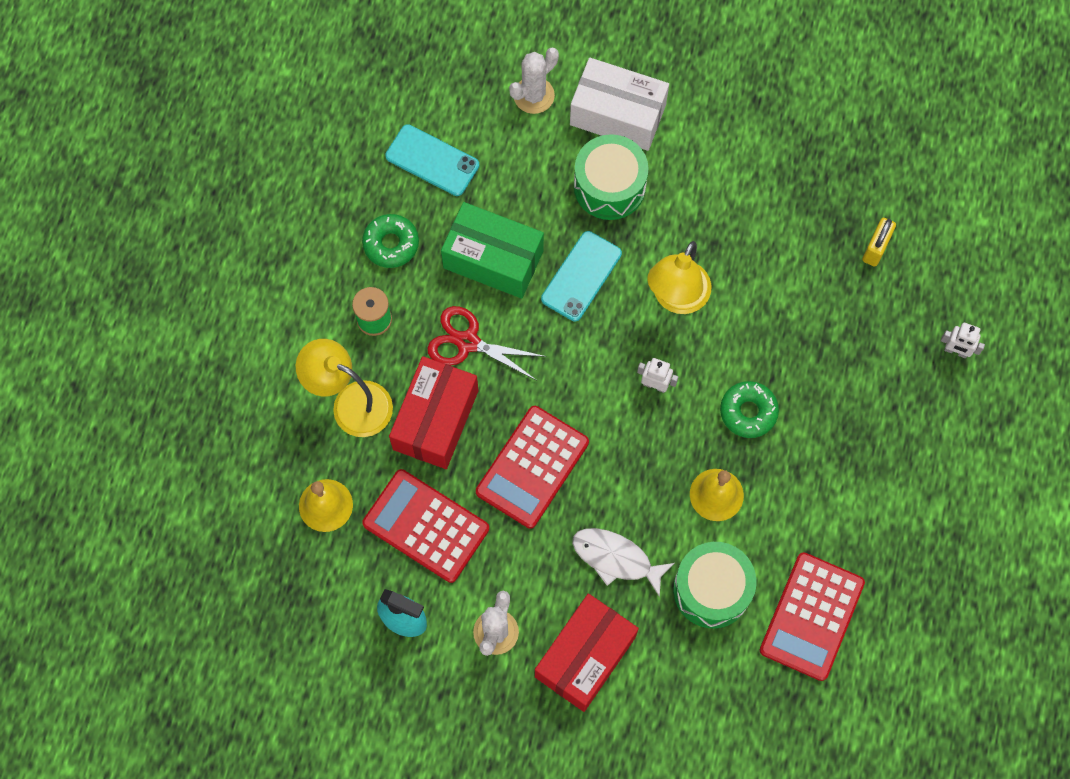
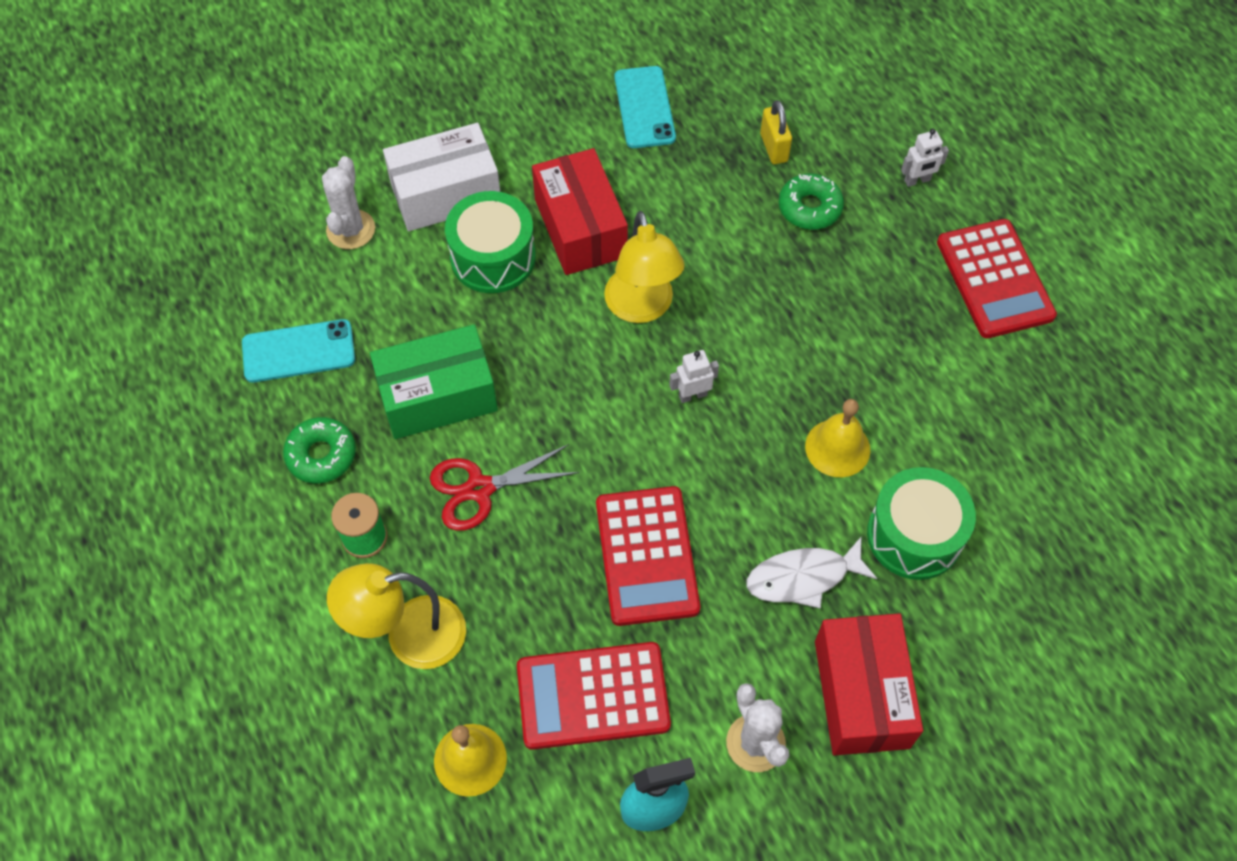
camera: 40 degrees left, 10 degrees down
(435, 420) = (511, 585): red box -> red box (580, 228)
(581, 276) = (536, 351): turquoise phone -> turquoise phone (644, 107)
(748, 412) = (796, 356): green donut -> green donut (809, 208)
(811, 616) = (1021, 488): red calculator -> red calculator (994, 279)

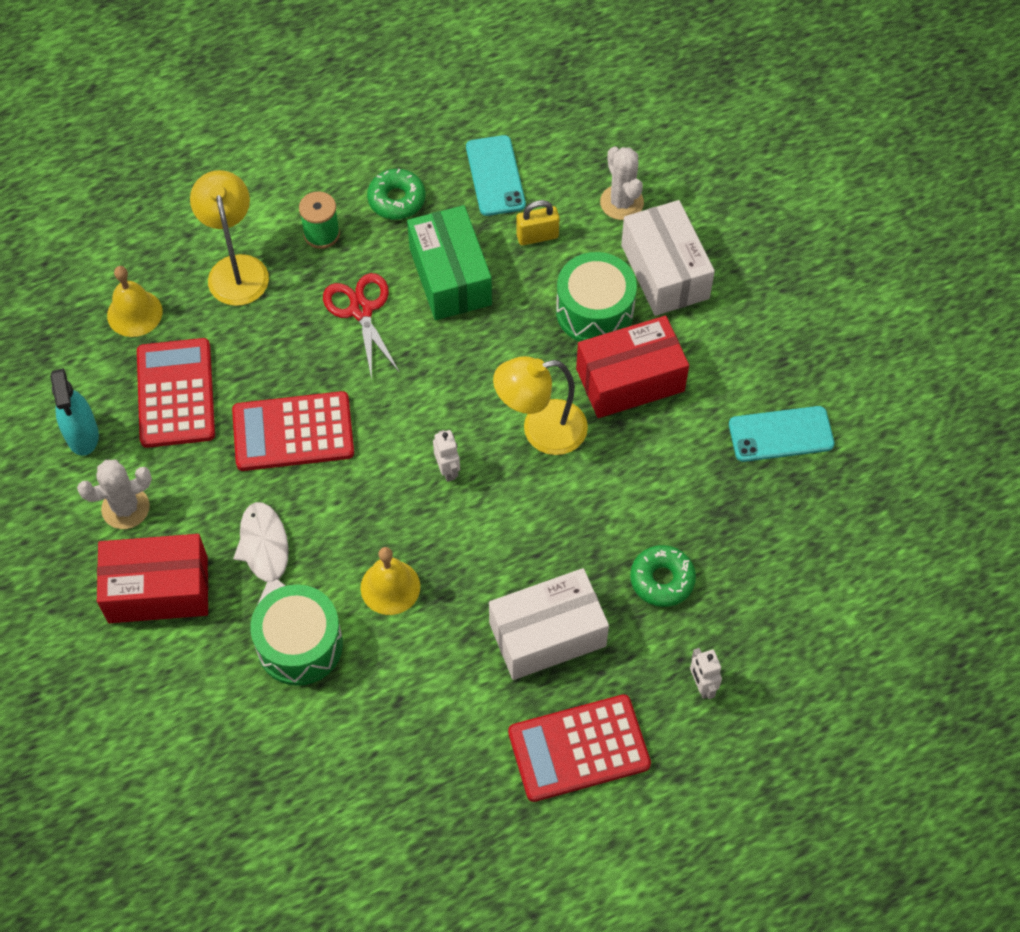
camera: 90 degrees right, 0 degrees up
(351, 229) = (621, 202): white cactus -> white cactus turned 60 degrees clockwise
(774, 148) = (737, 550): yellow padlock -> yellow padlock (537, 236)
(878, 304) = (547, 634): none -> white box

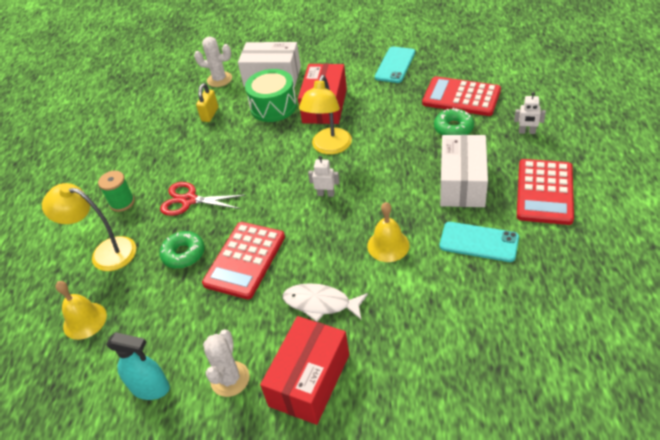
camera: 55 degrees left, 15 degrees down
(176, 393) = (165, 316): red calculator -> red calculator (461, 97)
(300, 645) = (403, 307): green drum -> none
(396, 199) = (133, 162): green donut -> green donut (184, 254)
(450, 276) = (202, 155): green box -> none
(495, 176) = (158, 119): turquoise phone -> turquoise phone (479, 242)

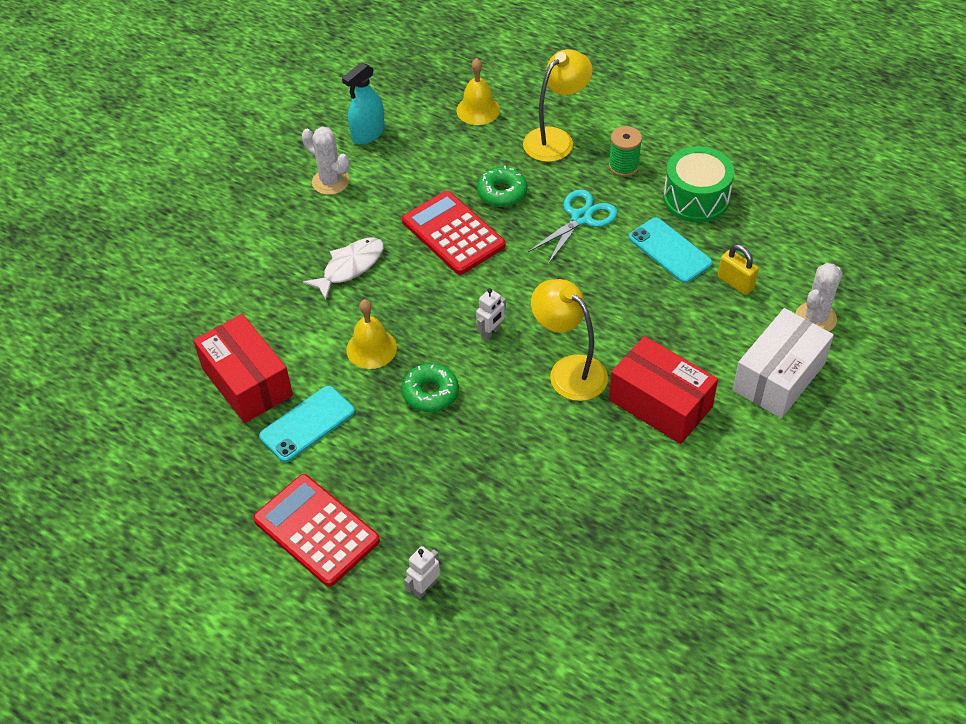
camera: 115 degrees right, 5 degrees up
(189, 200) = (581, 218): red scissors -> turquoise scissors
(273, 106) = (701, 351): green drum -> green drum (696, 198)
(309, 380) = (282, 229): red box -> red box (247, 382)
(395, 65) = (697, 531): turquoise phone -> turquoise phone (670, 250)
(453, 128) = (499, 513): green donut -> green donut (430, 393)
(461, 97) = (555, 563): red calculator -> none
(462, 183) = (398, 462): white box -> none

